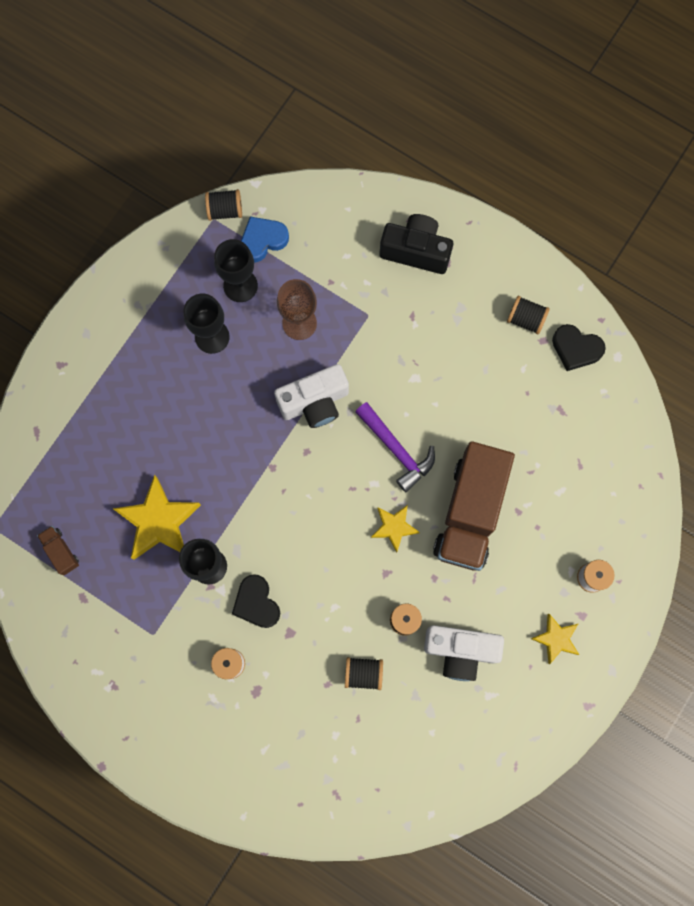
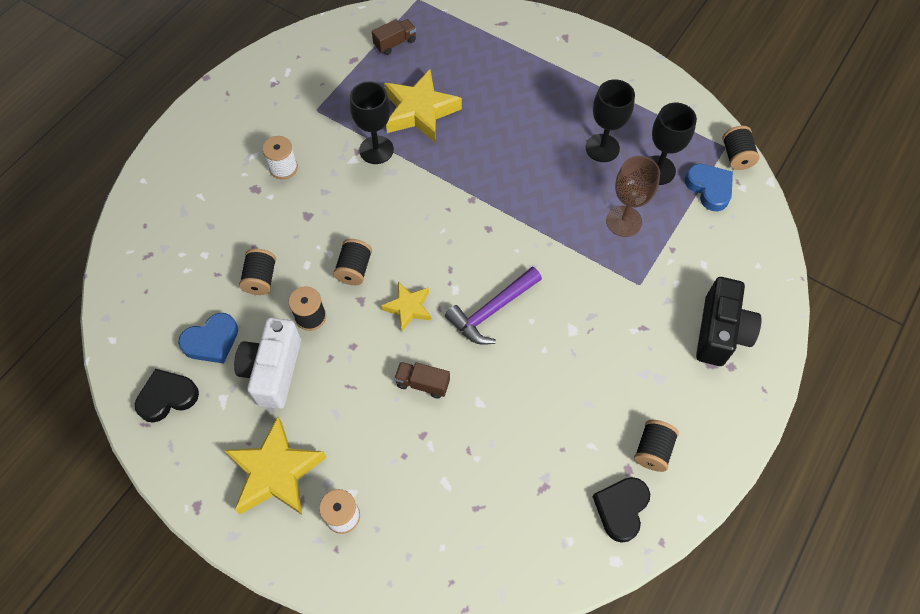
camera: 90 degrees right, 15 degrees down
(256, 603) = (338, 188): black heart -> black heart (167, 397)
(314, 402) = (540, 235): white camera -> none
(352, 581) = (354, 269): none -> black spool
(431, 714) = (212, 341): none -> blue heart
(470, 512) = (422, 383): brown truck -> brown truck, size x0.41
(556, 639) = (276, 472): yellow star -> yellow star, size x1.76

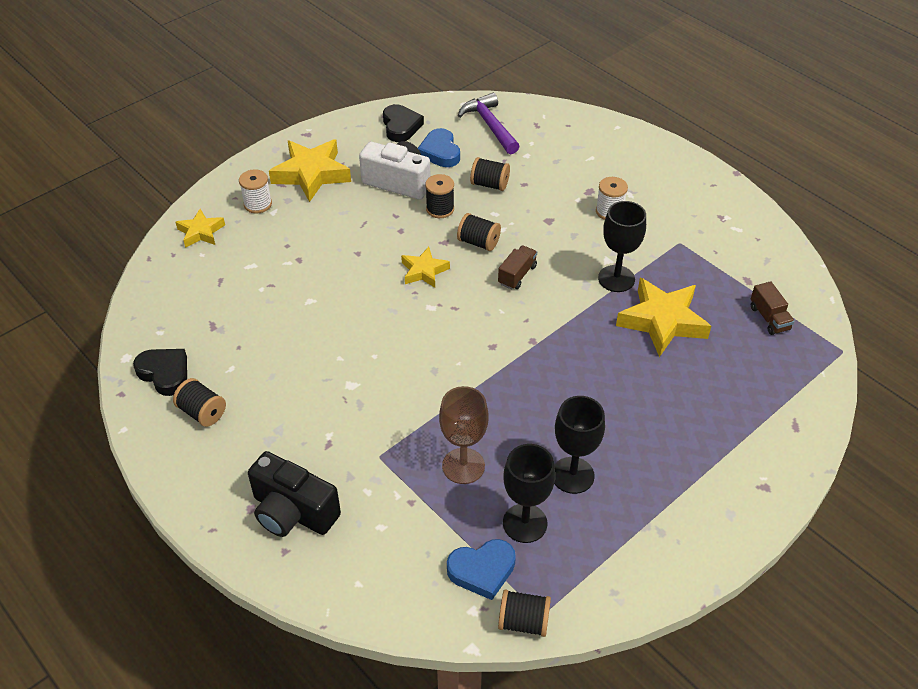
camera: 105 degrees right, 15 degrees down
(406, 565) = (201, 232): none -> yellow star
(422, 383) = (345, 267): brown truck -> brown truck (517, 275)
(492, 311) = (397, 328): purple hammer -> purple hammer (490, 125)

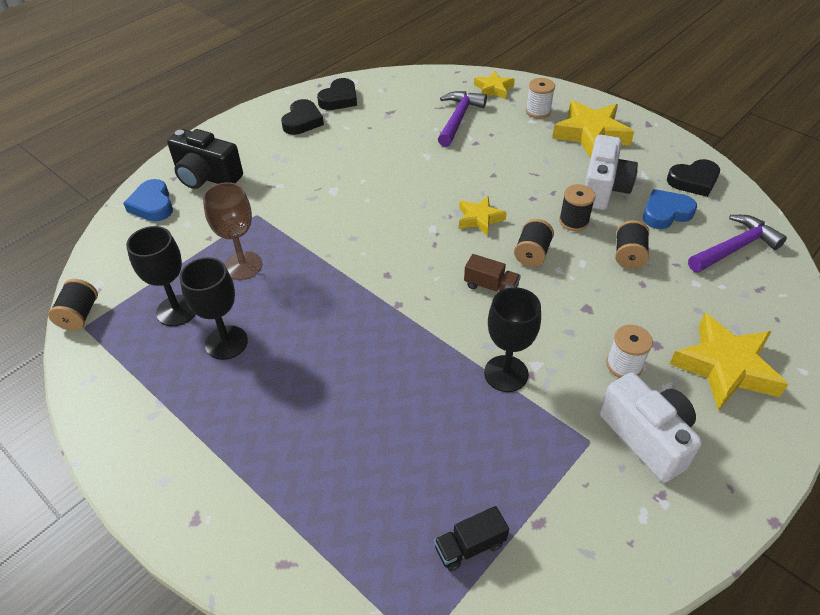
camera: 85 degrees right, 0 degrees up
(202, 412) = (302, 121): black spool -> black heart
(249, 268) = (458, 119): none -> purple hammer
(293, 512) = (207, 177): black camera -> black camera turned 90 degrees counterclockwise
(482, 570) = (134, 286): blue heart -> blue heart (152, 205)
(662, 321) = (443, 420): yellow star -> yellow star (725, 367)
(675, 213) = (647, 437): none -> white camera
(769, 318) = (470, 546): brown truck -> black truck

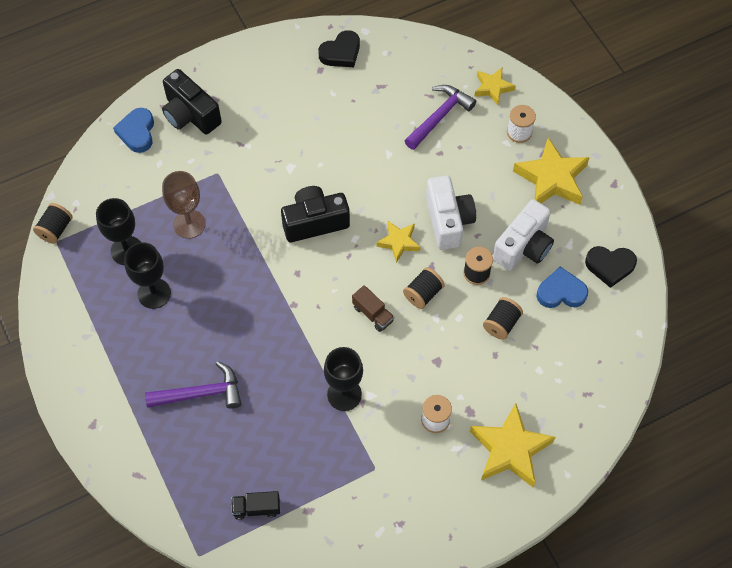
camera: 20 degrees right, 15 degrees up
(302, 121) = (296, 72): black heart -> none
(382, 226) = (315, 222): none -> black camera
(647, 437) = (416, 480): white camera -> white camera (448, 221)
(734, 248) = (595, 348): purple hammer -> purple hammer (201, 393)

